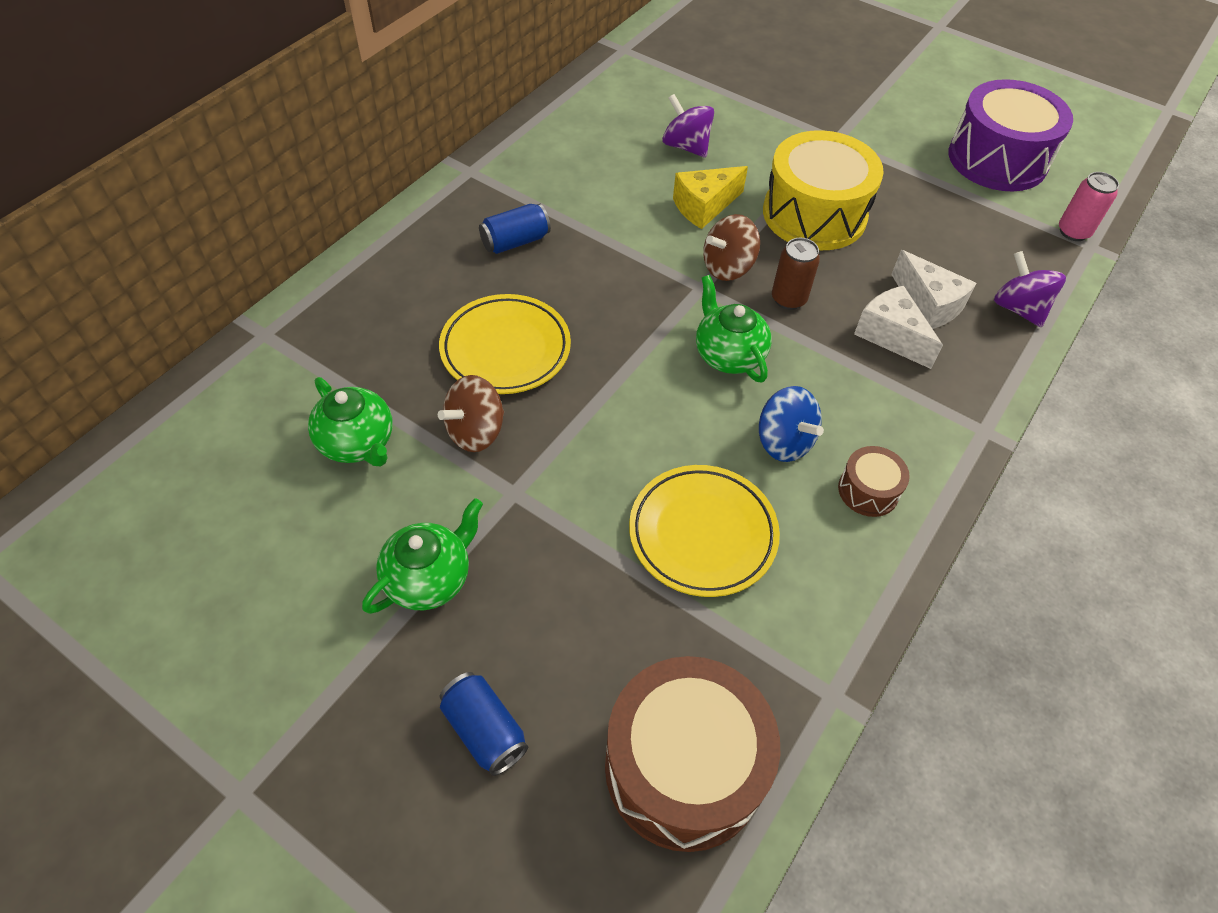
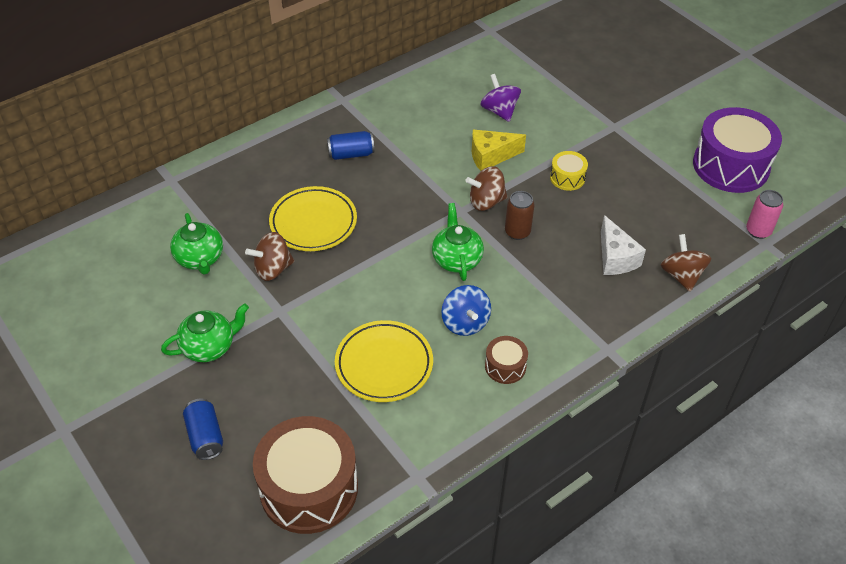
camera: 20 degrees right, 5 degrees down
(814, 214) = (567, 178): yellow drum -> yellow drum, size x0.46
(891, 336) = (576, 272): white cheese -> none
(1018, 308) = (681, 275): purple spinning top -> brown spinning top

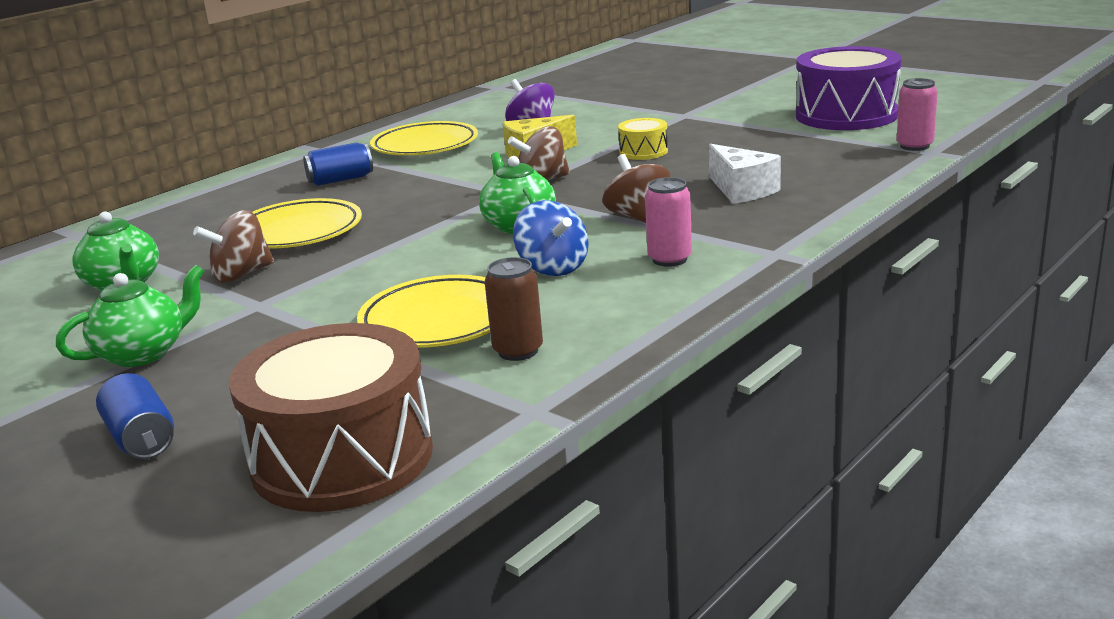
camera: 10 degrees left, 25 degrees down
(417, 118) = (425, 146): none -> yellow plate
(505, 366) = (631, 291): brown drum -> none
(517, 232) = (596, 194): brown can -> brown can (518, 351)
(540, 335) = (669, 259): none -> pink can
(681, 275) = (839, 187): brown spinning top -> brown spinning top (638, 217)

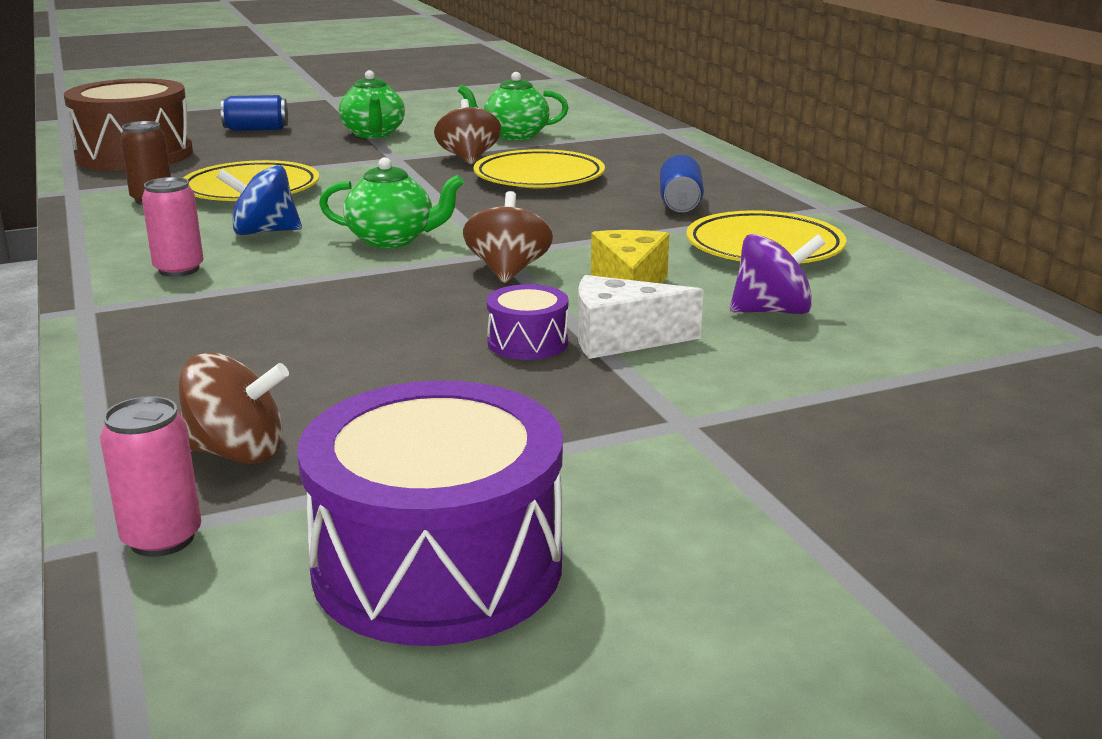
camera: 115 degrees right, 0 degrees up
(638, 217) = (305, 284): brown spinning top -> brown spinning top (237, 453)
(643, 152) = (527, 342): yellow drum -> purple drum
(741, 190) = (269, 349): white cheese -> white cheese (621, 339)

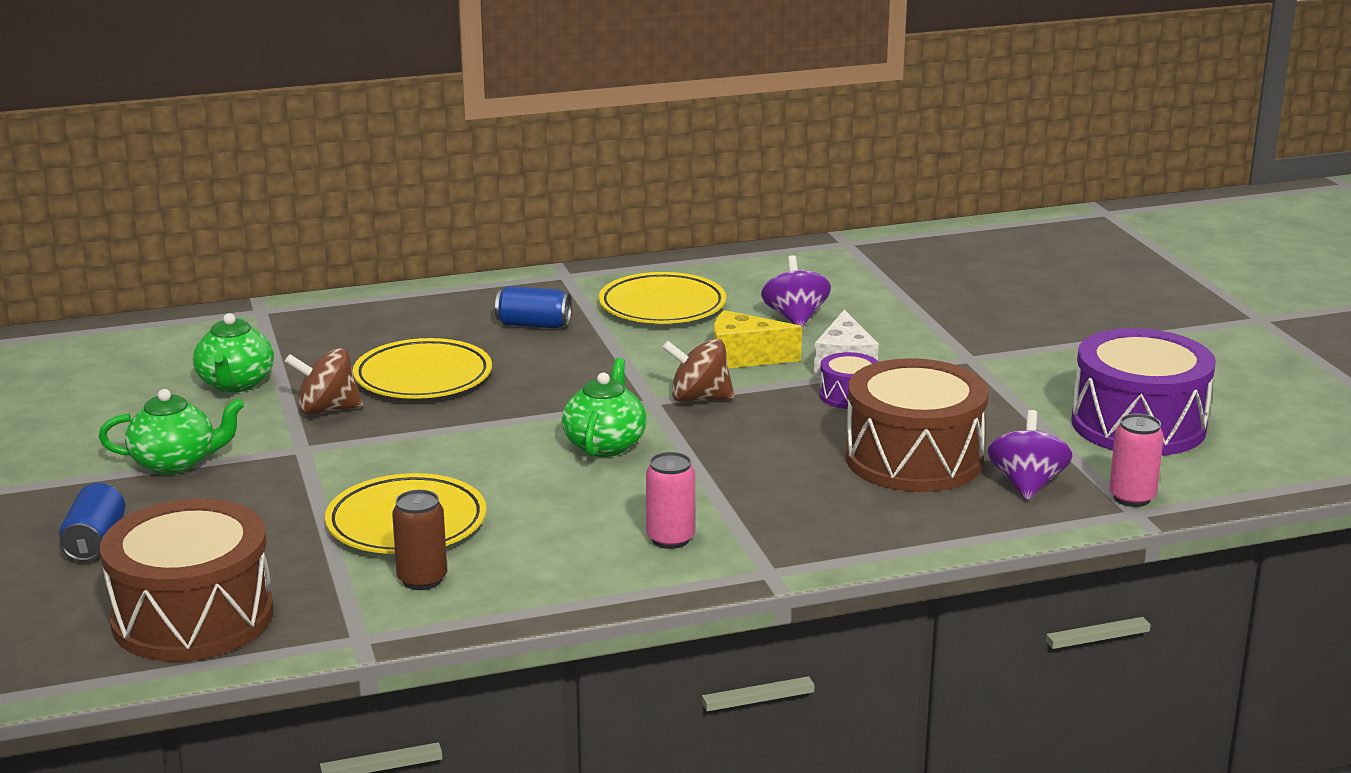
camera: 85 degrees left, 0 degrees up
(237, 453) = (1027, 484): brown spinning top -> purple spinning top
(264, 232) = (564, 506): blue spinning top -> none
(334, 379) = (914, 459): none -> brown drum

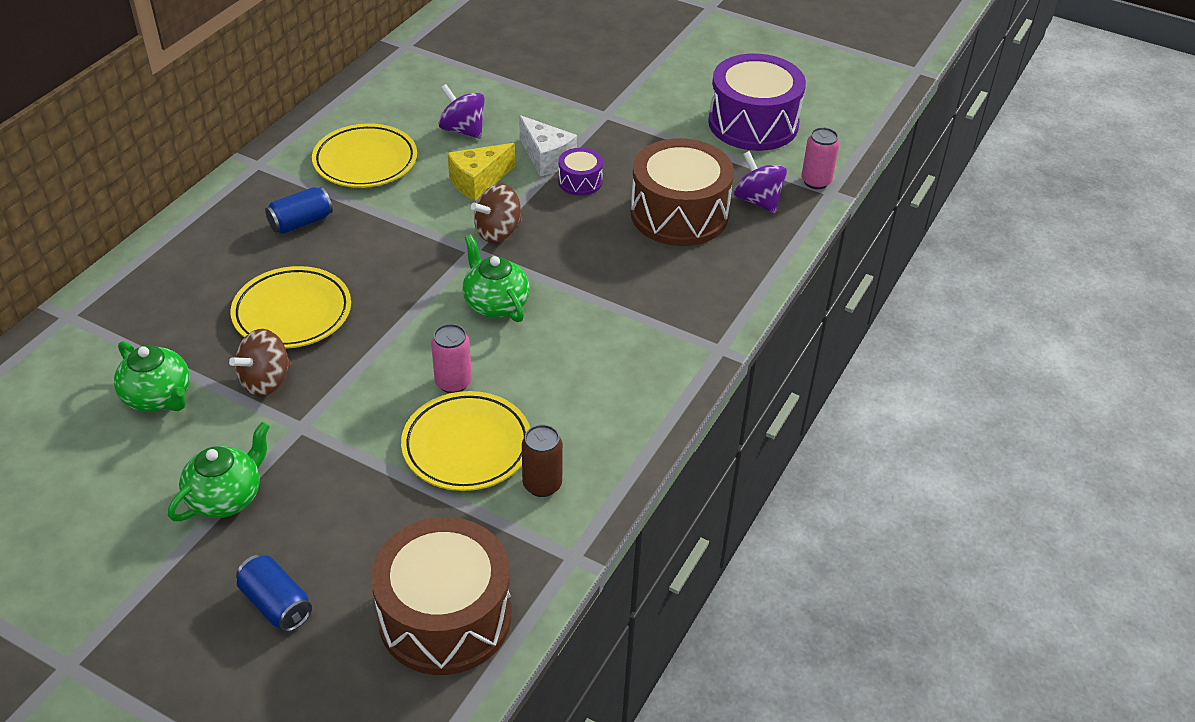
camera: 45 degrees left, 20 degrees up
(670, 539) = (636, 357): pink can -> pink can (453, 382)

